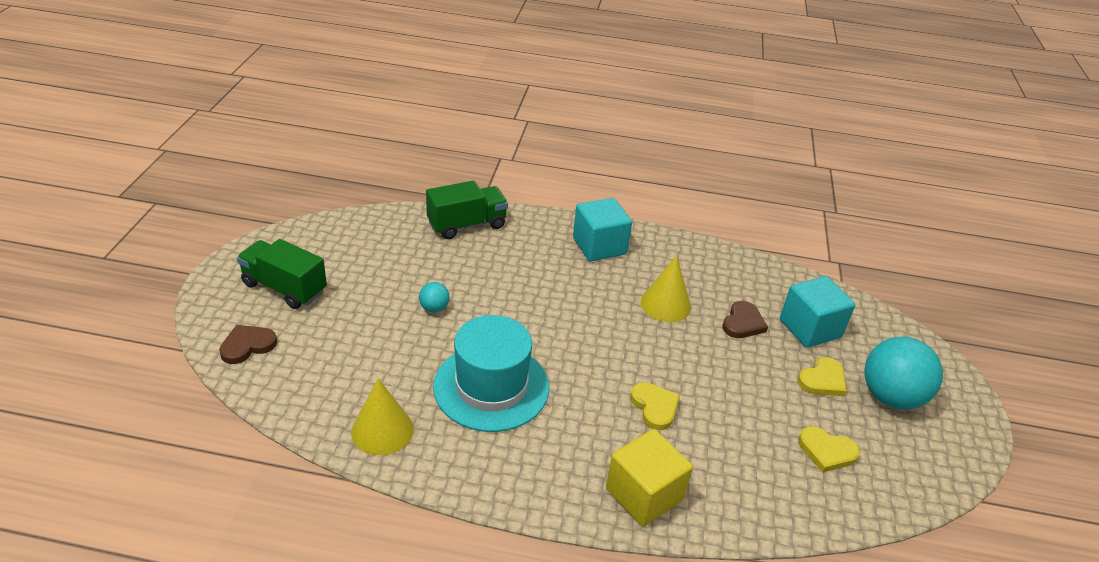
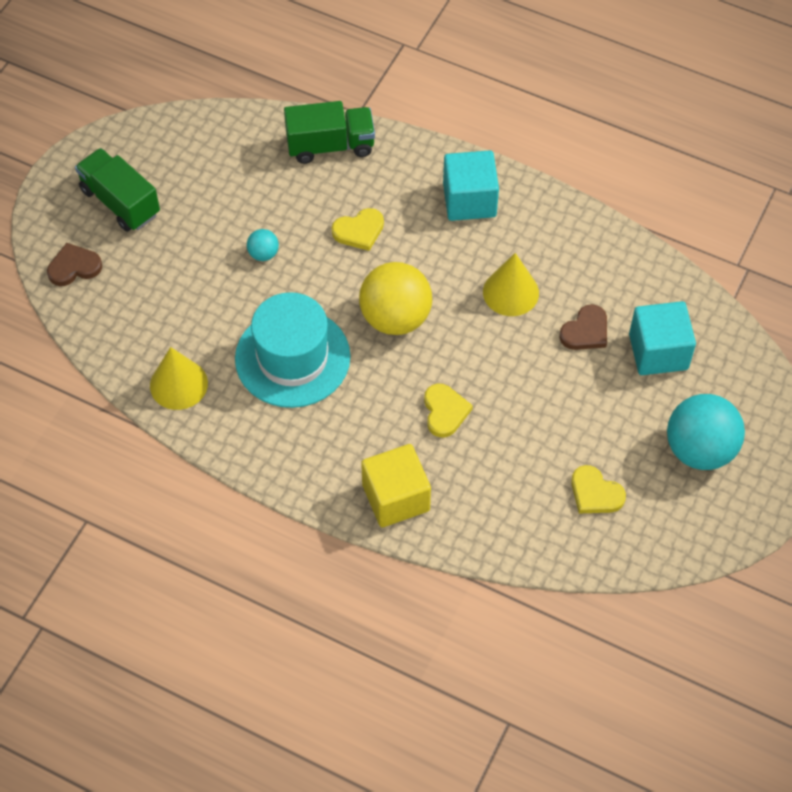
camera: 20 degrees right, 20 degrees up
(575, 339) = (395, 318): none -> yellow ball
(822, 380) = (636, 416): yellow heart -> yellow heart (359, 231)

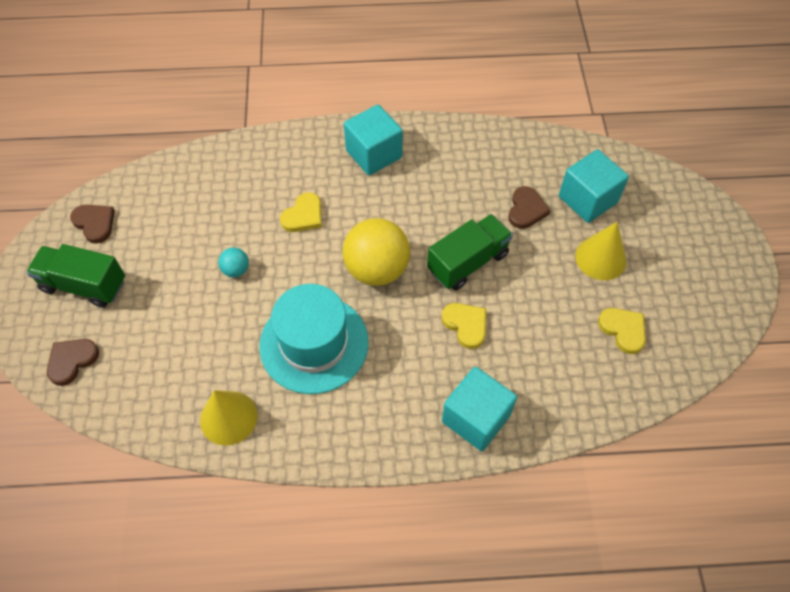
camera: 30 degrees left, 0 degrees up
(161, 146) = (95, 223): none -> brown heart
(330, 145) = (239, 161): green truck -> green truck (468, 262)
(396, 497) = (476, 418): yellow cube -> turquoise cube
(510, 292) = (451, 207): yellow cone -> yellow cone (600, 258)
(595, 493) = (623, 330): yellow heart -> yellow heart turned 135 degrees counterclockwise
(699, 449) = (669, 256): turquoise ball -> none

